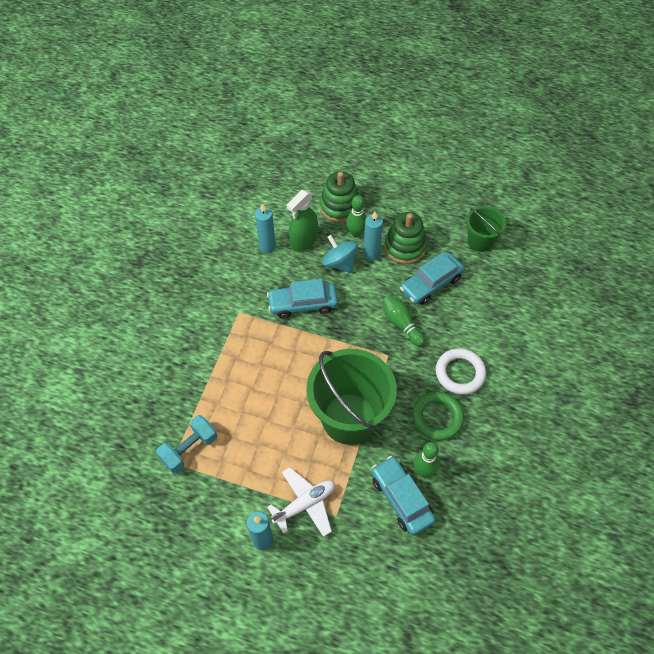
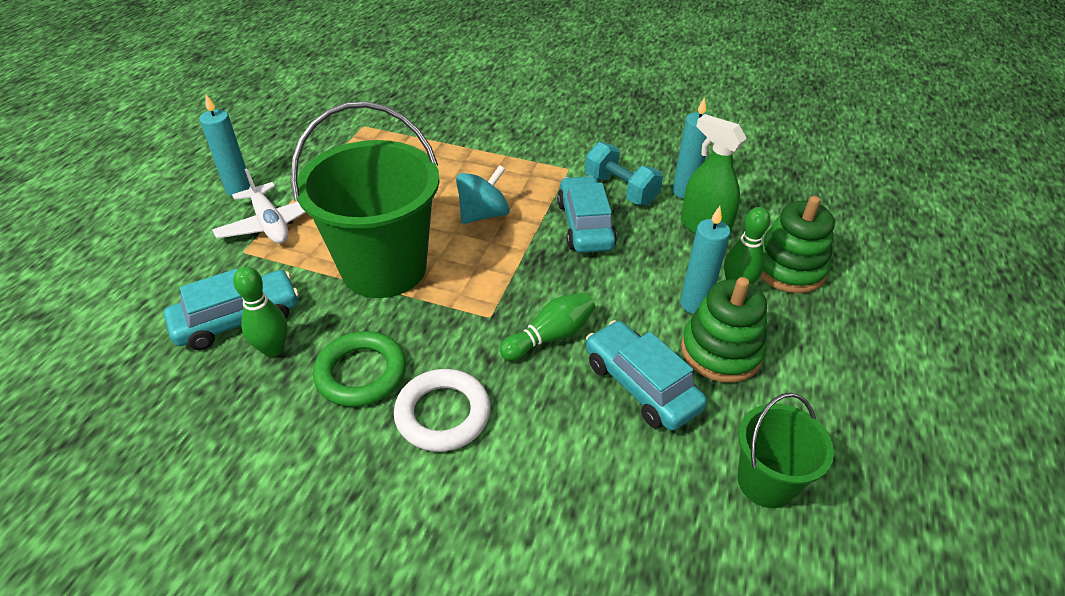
camera: 90 degrees right, 15 degrees down
(189, 449) = (376, 136): turquoise dumbbell -> turquoise dumbbell (620, 189)
(340, 263) = (668, 265): turquoise spinning top -> turquoise spinning top (483, 214)

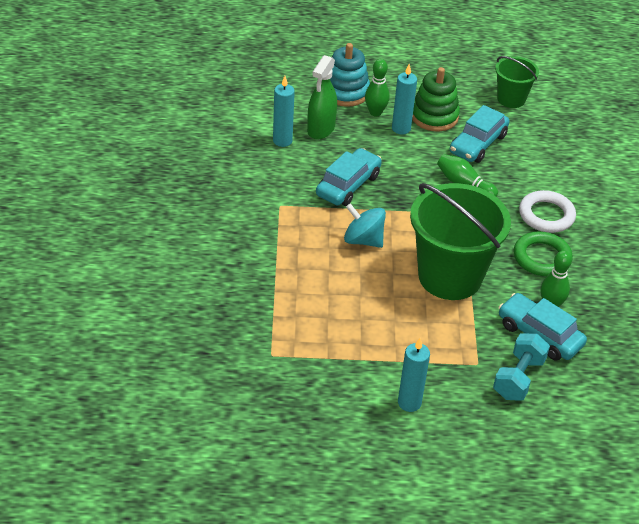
camera: 110 degrees left, 0 degrees up
(270, 224) = (439, 361): white plane -> none
(585, 225) = (348, 185): turquoise car -> turquoise car turned 150 degrees clockwise
(620, 189) = (295, 173): turquoise dumbbell -> turquoise dumbbell (518, 378)
(789, 268) = (345, 92): green stacking toy -> turquoise stacking toy

